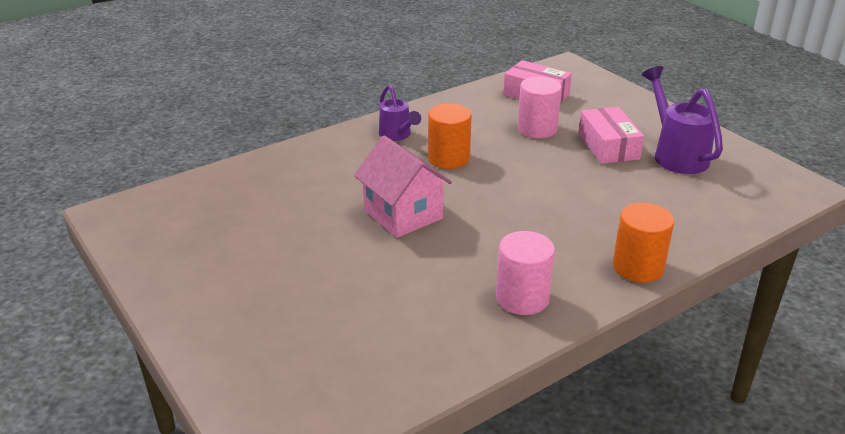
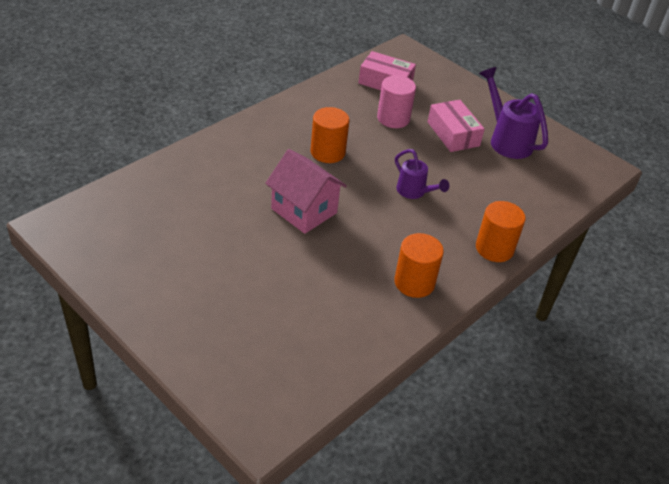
camera: 15 degrees left, 10 degrees up
(397, 136) = (279, 130): purple watering can -> purple watering can (414, 192)
(522, 298) = (414, 282): pink cylinder -> orange cylinder

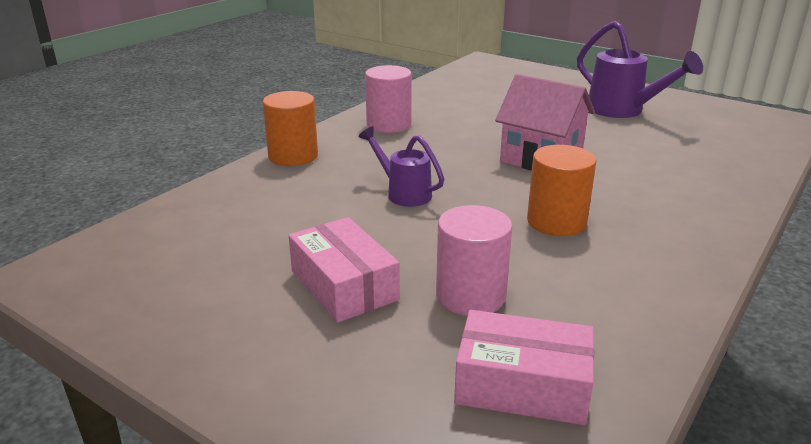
camera: 175 degrees right, 15 degrees down
(414, 282) = (389, 125): orange cylinder -> pink cylinder
(506, 139) = (233, 292): purple watering can -> purple watering can (623, 111)

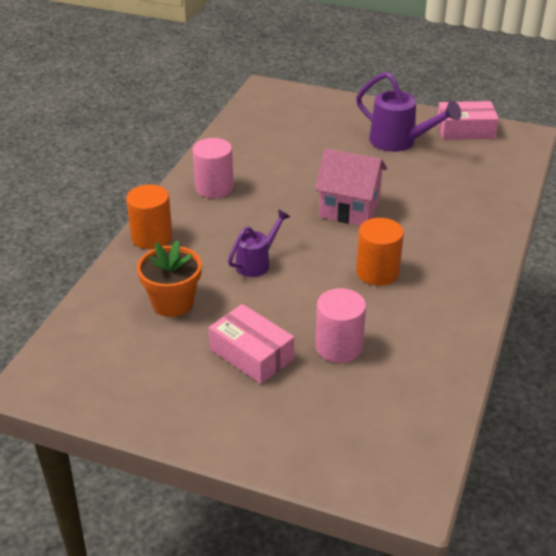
camera: 15 degrees left, 10 degrees up
(276, 217) = (172, 303): none -> orange flower pot
(403, 193) = (257, 262): purple watering can -> purple watering can turned 105 degrees clockwise
(522, 385) = (390, 405): pink box -> pink box (465, 130)

